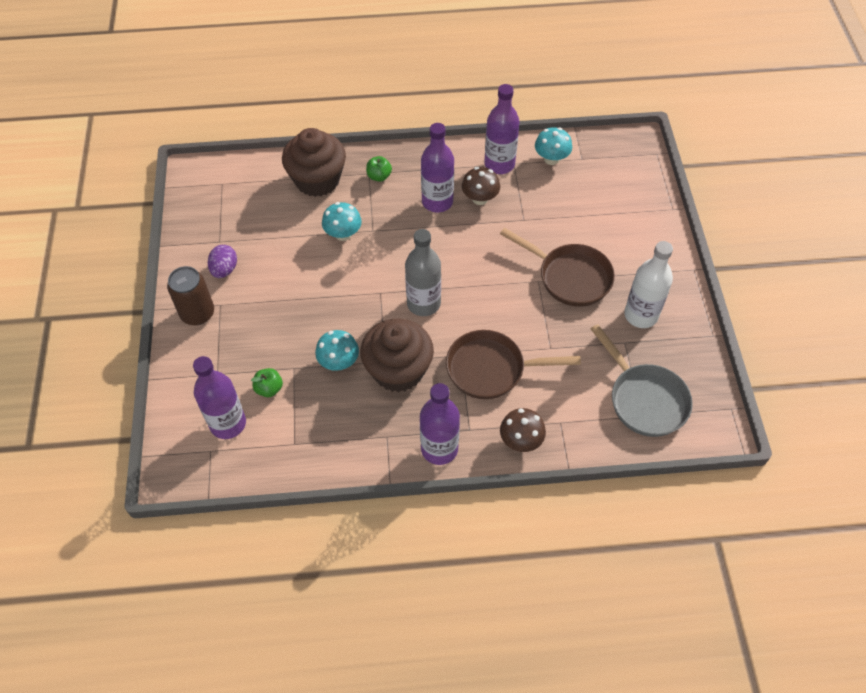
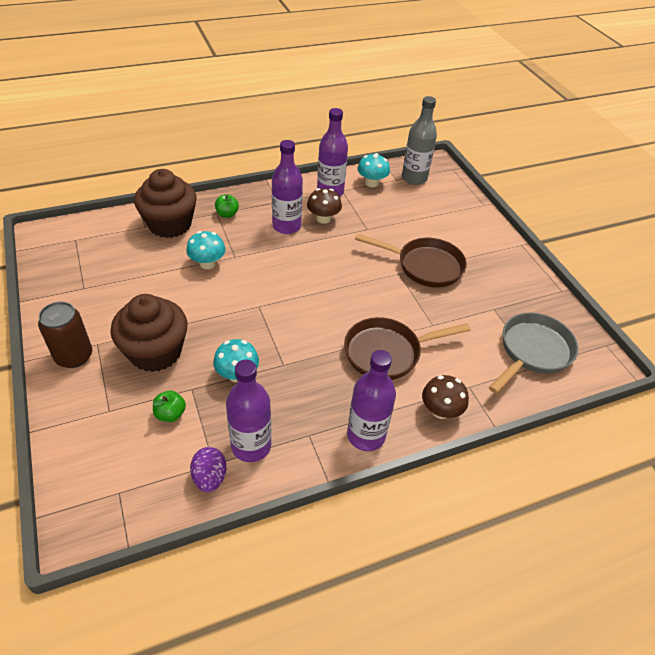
camera: 20 degrees left, 10 degrees down
(224, 270) = (95, 311): purple egg -> purple egg (210, 477)
(228, 424) = (133, 459): purple bottle -> purple bottle (251, 446)
(398, 370) = (299, 370): brown cupcake -> brown cupcake (155, 352)
(423, 303) = (303, 308): grey bottle -> grey bottle (414, 178)
(641, 315) = (497, 285): white bottle -> none
(644, 399) = (532, 352): grey pan -> grey pan turned 90 degrees counterclockwise

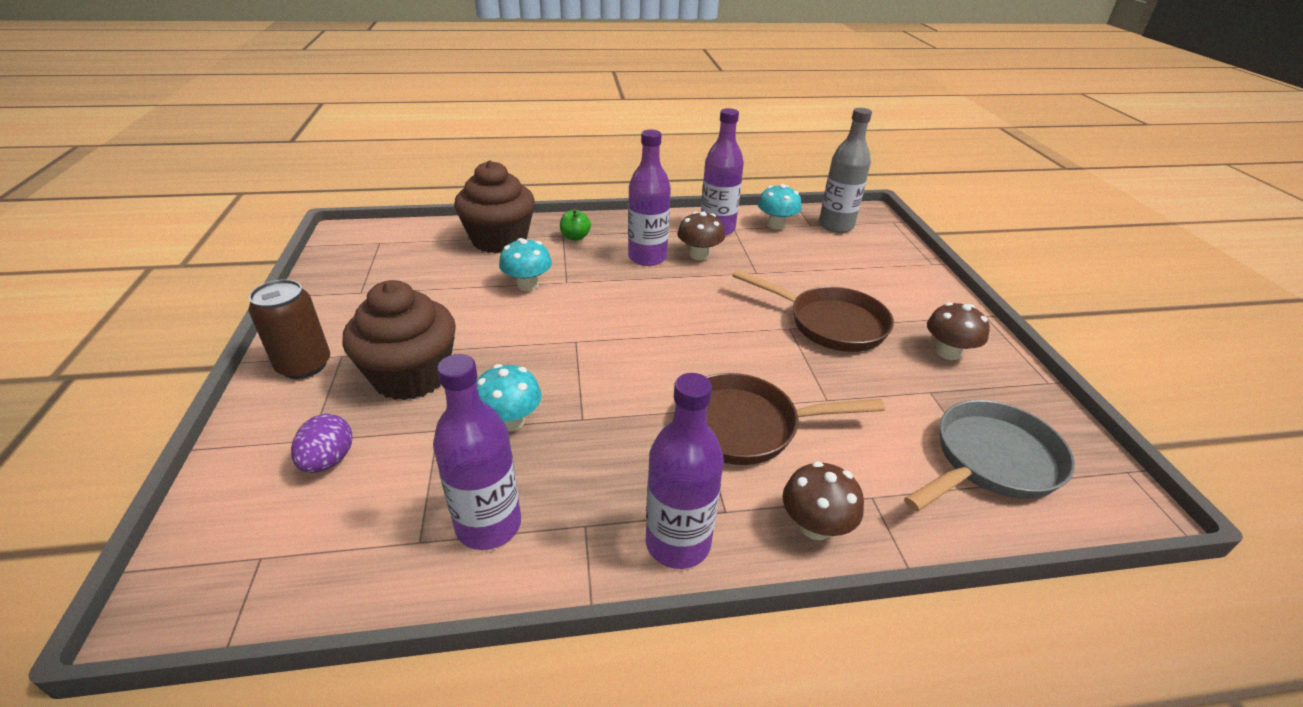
camera: 15 degrees right, 10 degrees down
(170, 414) = (391, 458): green apple -> none
(210, 477) = (404, 562): purple egg -> purple egg (328, 461)
(501, 277) = (948, 352): none -> brown mushroom

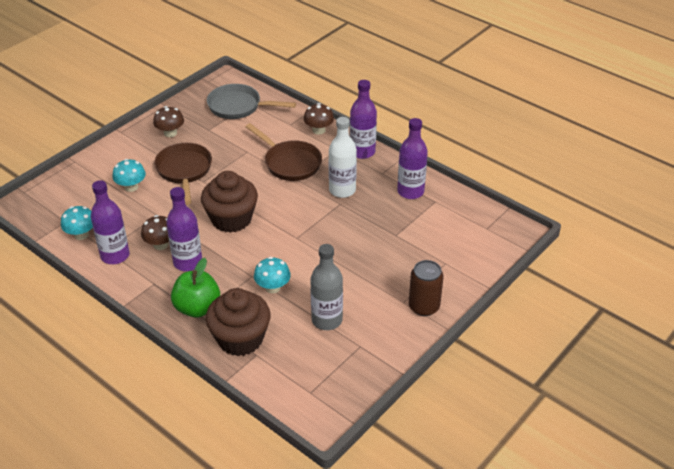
camera: 130 degrees left, 5 degrees up
(328, 461) = (444, 248): purple egg -> none
(411, 376) = (383, 267): brown cupcake -> brown cupcake (231, 219)
(510, 421) = (366, 220): turquoise mushroom -> turquoise mushroom (131, 187)
(575, 237) = (197, 308): green apple -> green apple, size x1.91
(607, 441) = (342, 190): none -> white bottle
(836, 225) = (55, 211): grey bottle -> grey bottle (327, 320)

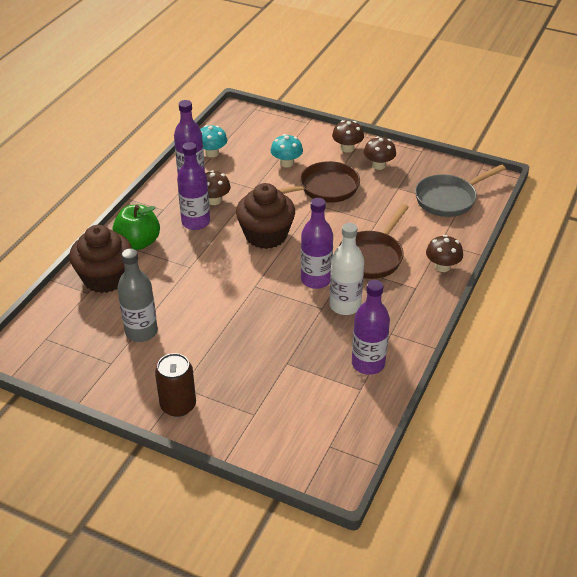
camera: 75 degrees right, 0 degrees up
(133, 145) = (347, 148): none -> brown mushroom
(238, 107) = (449, 199): grey pan -> grey pan turned 120 degrees counterclockwise
(273, 287) = (177, 284): turquoise mushroom -> none
(362, 152) = (421, 309): purple bottle -> purple bottle (316, 280)

